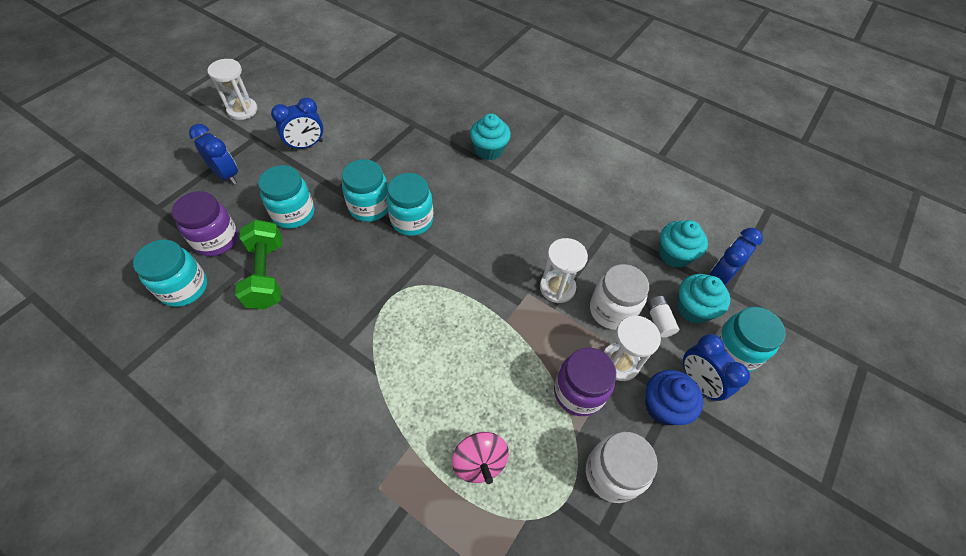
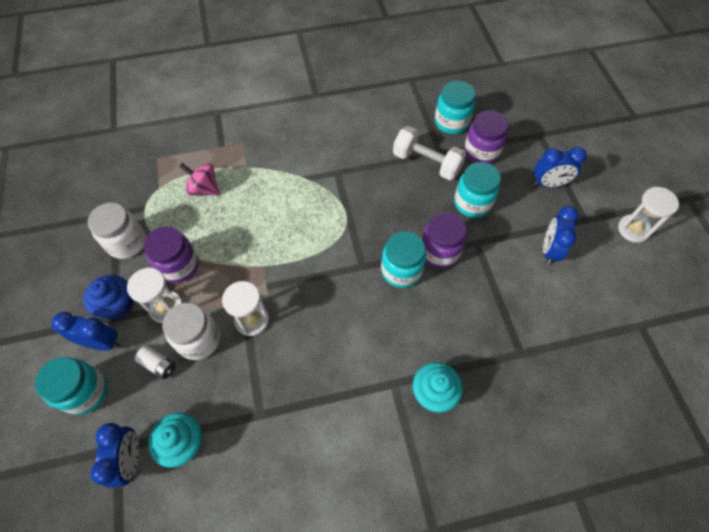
camera: 135 degrees right, 5 degrees up
(266, 274) = (426, 163): green dumbbell -> white dumbbell
(369, 207) = (439, 252): turquoise jar -> purple jar
(693, 309) = (137, 401): turquoise cupcake -> none

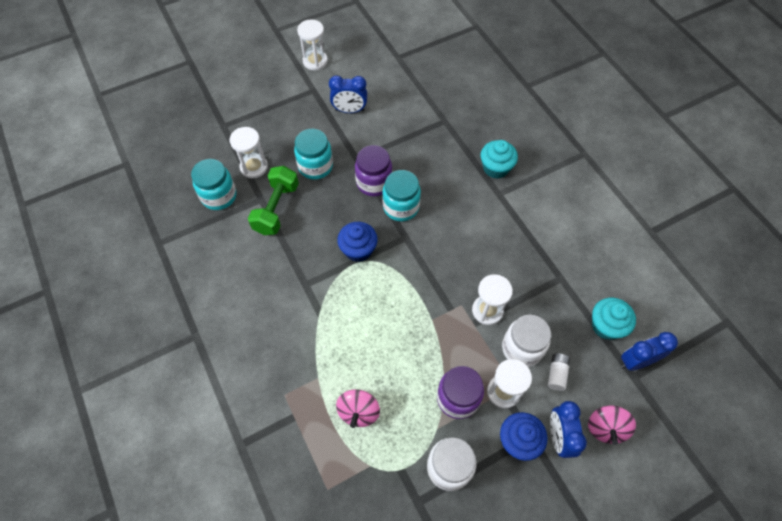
camera: 105 degrees left, 0 degrees up
(86, 392) = (605, 428): turquoise jar -> pink spinning top
(360, 220) = (358, 250): none -> blue cupcake
(426, 163) = (276, 208): white dumbbell -> green dumbbell
(481, 152) = (254, 167): purple jar -> white hourglass
(548, 184) = (281, 115): blue clock -> none

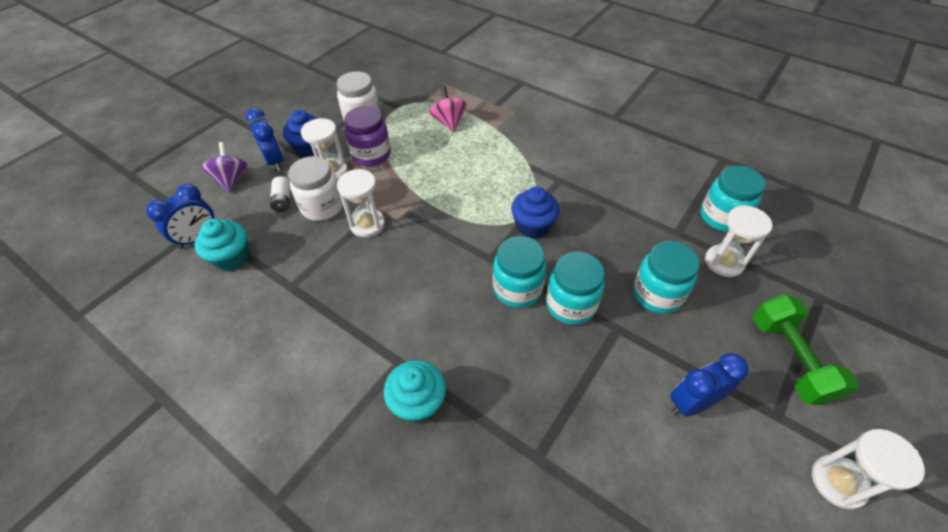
camera: 155 degrees right, 10 degrees down
(276, 208) = (652, 230): green dumbbell -> green dumbbell (789, 359)
(374, 183) = (570, 305): purple jar -> turquoise jar
(605, 428) = (232, 180): pink spinning top -> purple spinning top

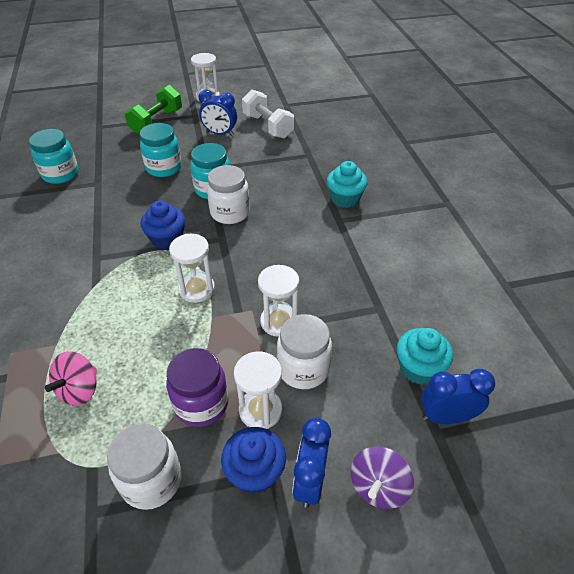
camera: 140 degrees left, 5 degrees down
(283, 200) = (336, 406): white battery -> none
(517, 289) = (230, 213): turquoise jar -> white jar
(662, 480) = (267, 126): none -> white dumbbell
(724, 262) = (106, 159): white hourglass -> white hourglass (197, 289)

